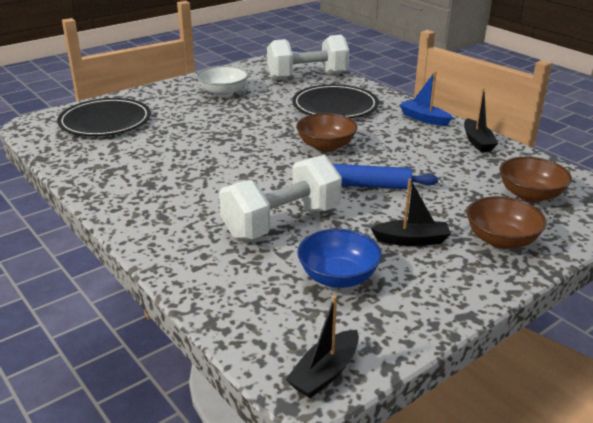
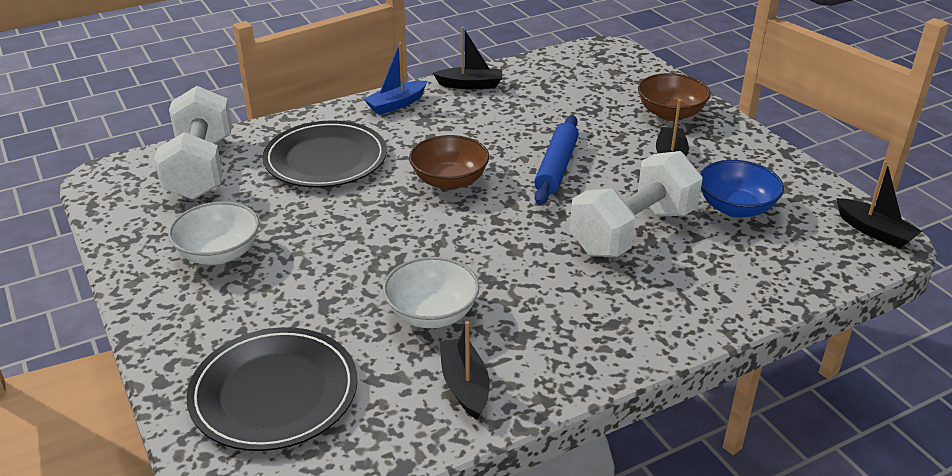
camera: 80 degrees left, 5 degrees up
(103, 169) = (464, 385): none -> black boat
(171, 154) = (432, 313): none -> white bowl
(282, 222) = (633, 232): white dumbbell -> white dumbbell turned 75 degrees clockwise
(530, 195) = (591, 83): brown bowl -> none

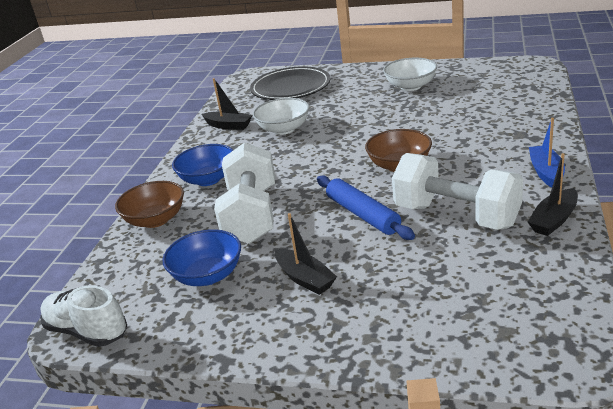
camera: 135 degrees right, 5 degrees down
(200, 168) = (514, 89): white dumbbell -> white dumbbell (456, 216)
(325, 159) = (482, 128): black plate -> none
(611, 308) = (208, 179): none -> blue bowl
(670, 114) = (372, 322): brown bowl -> brown bowl (155, 220)
(874, 231) = (87, 331): black boat -> white shoe

